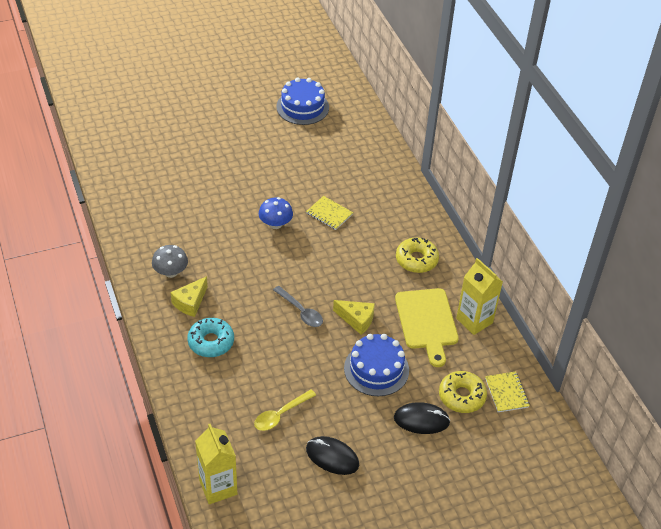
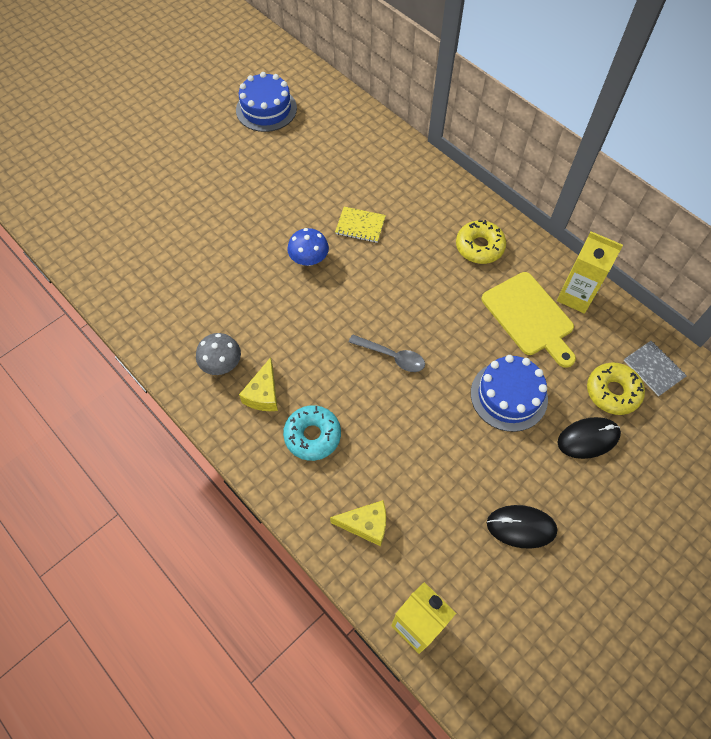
camera: 20 degrees left, 15 degrees up
(281, 414) = (438, 497): yellow spoon -> none
(357, 320) = (456, 343): yellow cheese -> yellow cheese (366, 525)
(506, 393) = (653, 369): yellow notebook -> grey notebook

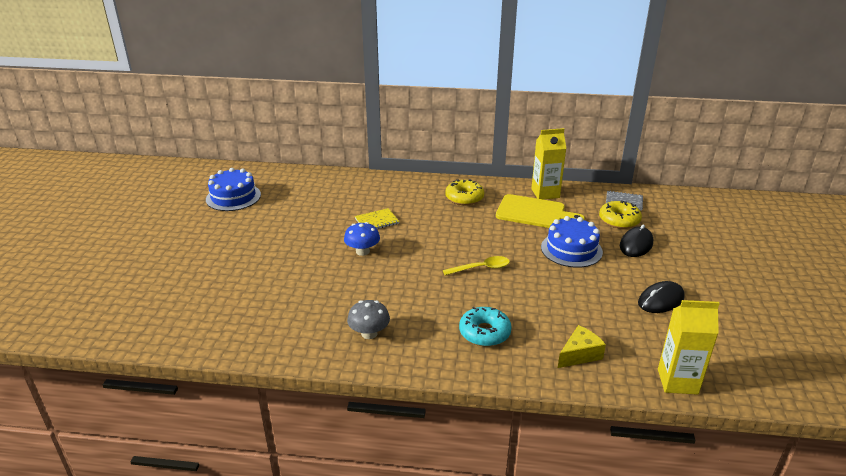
camera: 40 degrees left, 30 degrees down
(263, 394) = (422, 332): yellow cheese -> none
(391, 356) = (481, 268): grey spoon -> yellow spoon

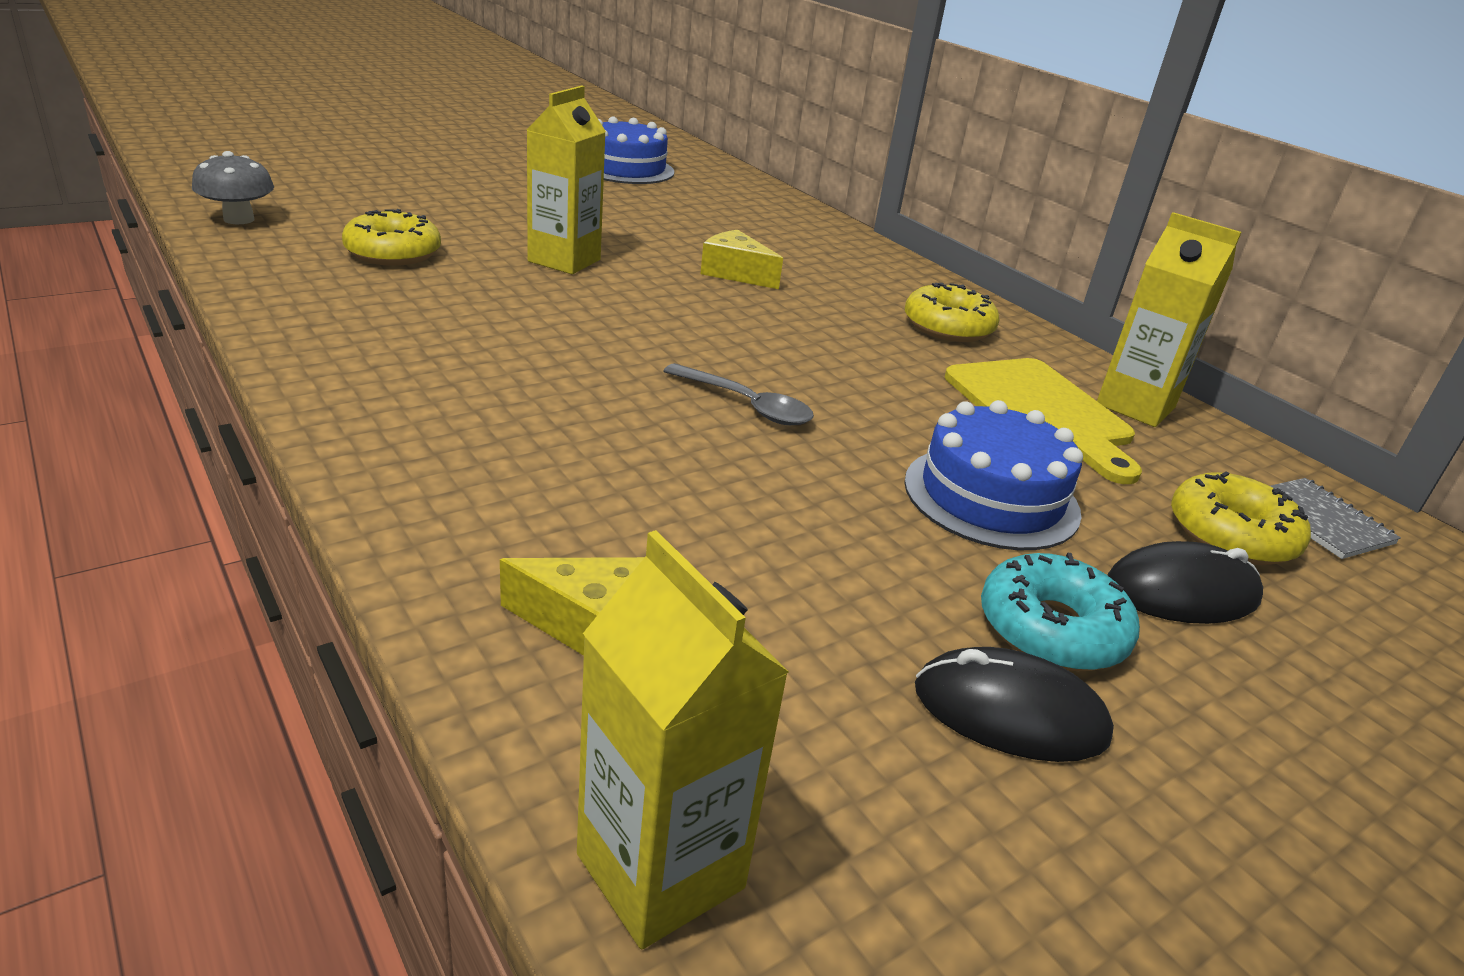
camera: 45 degrees right, 0 degrees up
(267, 301) = (393, 253): none -> yellow donut
(322, 258) = (564, 260): none -> yellow carton
(362, 251) = (629, 285): blue mushroom -> none
(369, 333) = (395, 352): grey mushroom -> grey mushroom (239, 219)
(377, 221) = (735, 273): yellow notebook -> yellow cheese
(481, 268) = (746, 405): yellow spoon -> grey spoon
(484, 333) = (529, 468): turquoise donut -> turquoise donut (1051, 629)

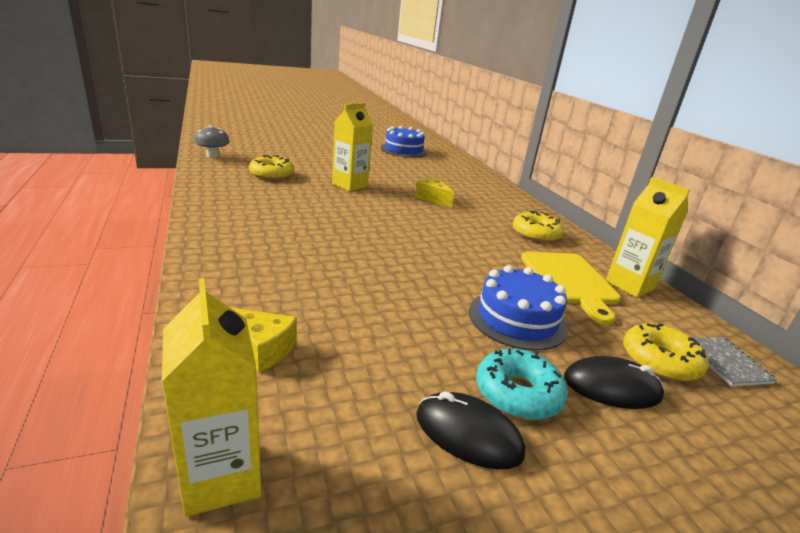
camera: 15 degrees right, 5 degrees down
(746, 405) = (403, 257): grey spoon -> none

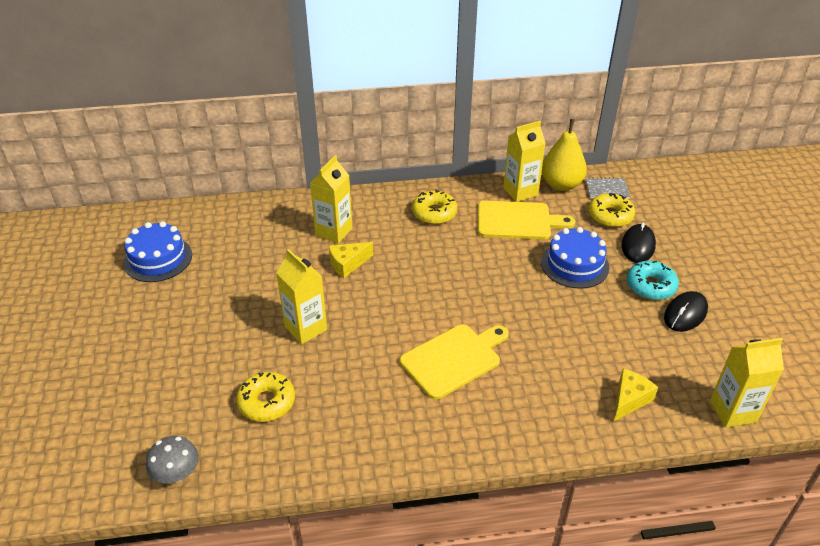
camera: 75 degrees left, 15 degrees up
(324, 237) = (454, 359): none -> yellow cutting board
(470, 194) = (334, 232): none -> yellow carton
(683, 318) = (561, 185): none -> yellow pear

